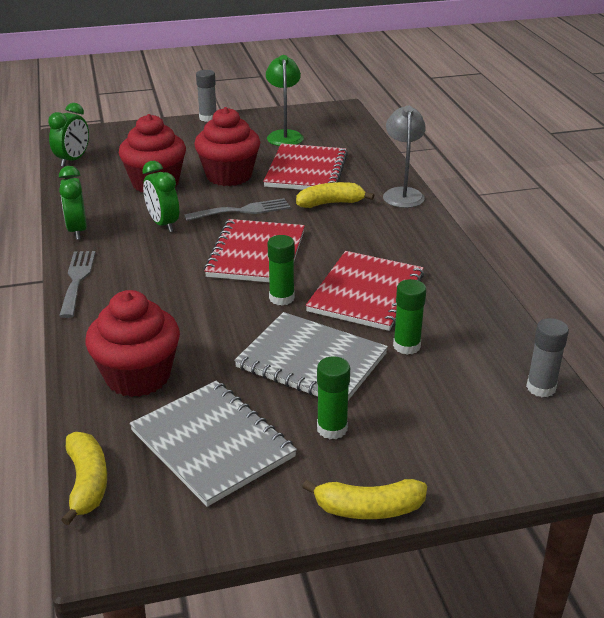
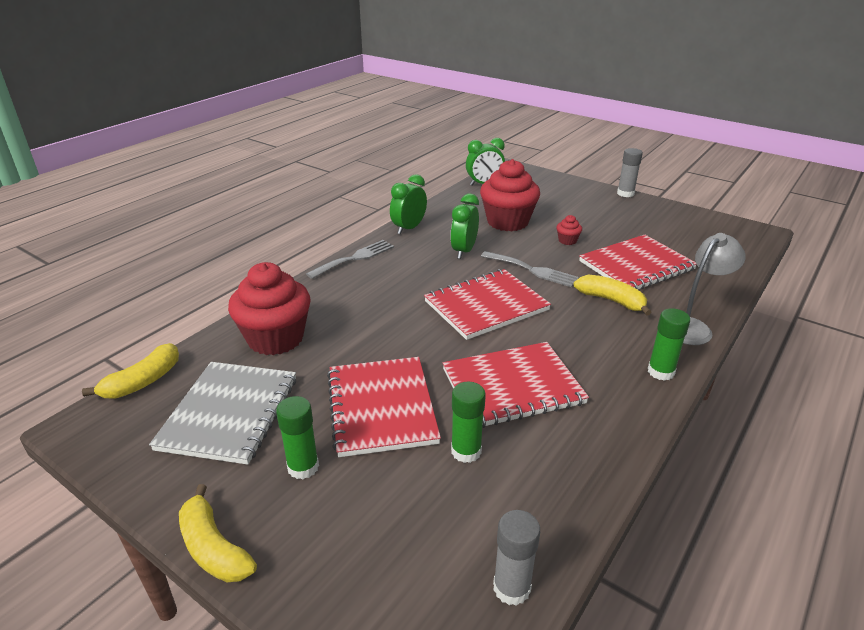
camera: 50 degrees right, 0 degrees up
(229, 176) = (567, 241): red cupcake -> red cupcake, size x0.41
(281, 298) = (445, 348): green glue stick -> green glue stick (661, 372)
(284, 135) = (666, 231): green lamp -> none
(311, 361) = (381, 407): grey notebook -> red notebook

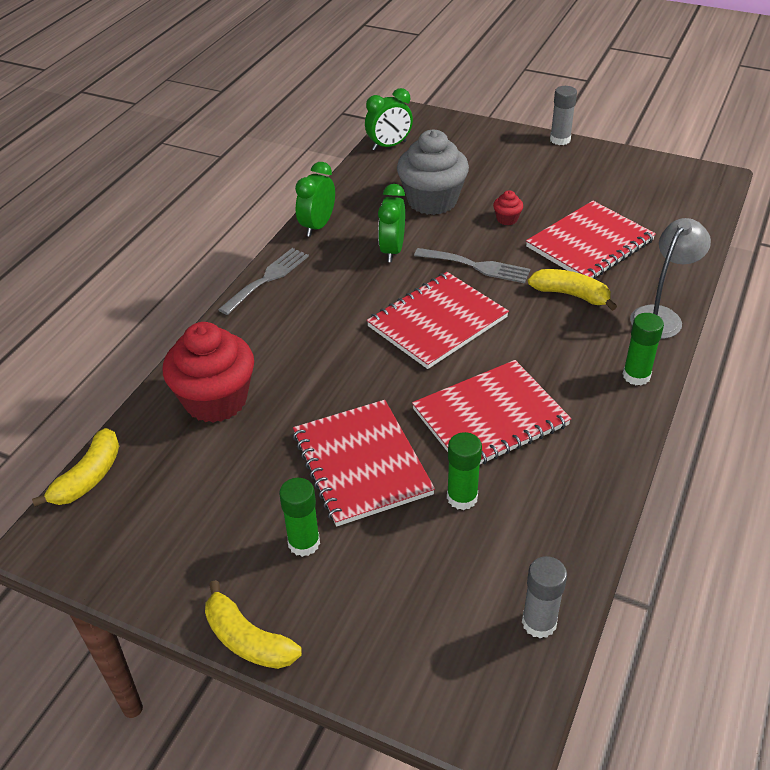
camera: 10 degrees left, 10 degrees up
(229, 413) = (202, 498): grey notebook -> none
(507, 222) = (432, 201): red cupcake -> grey cupcake

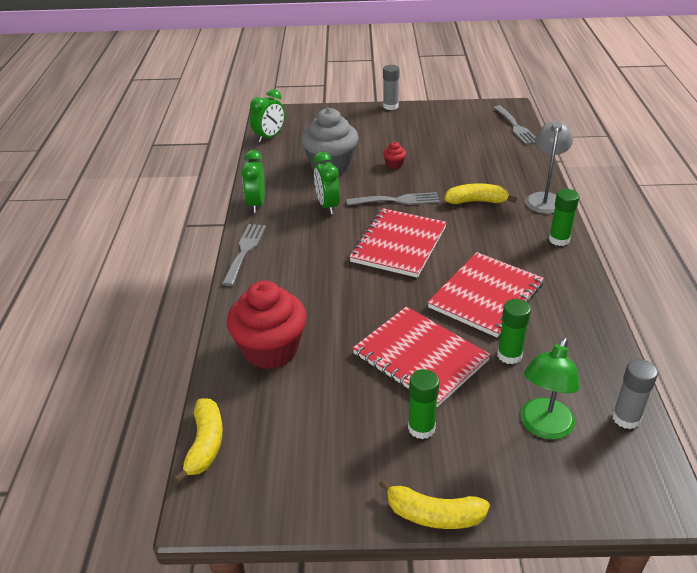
camera: 25 degrees left, 5 degrees down
(434, 594) = (543, 427): none -> green lamp
(589, 244) = (463, 166): red notebook -> none
(701, 208) = (516, 127): none -> grey fork

